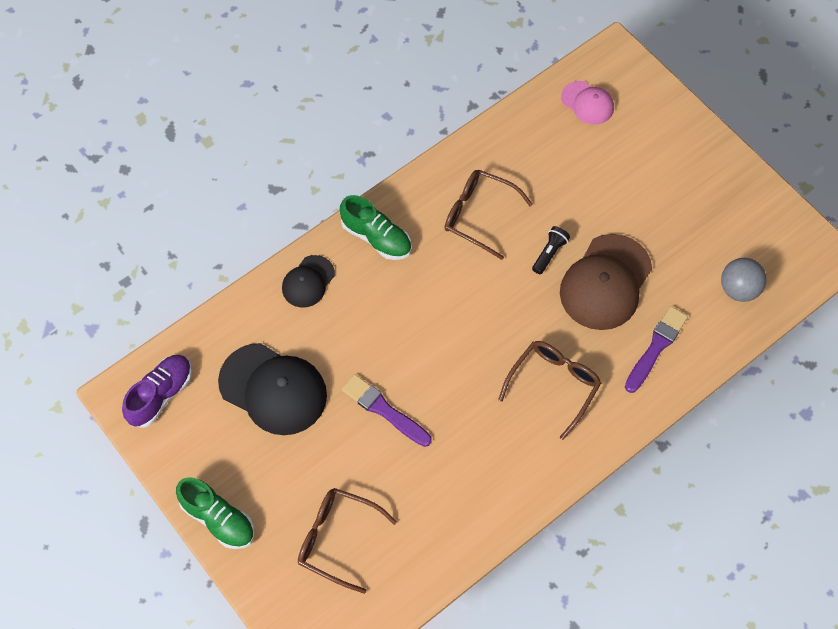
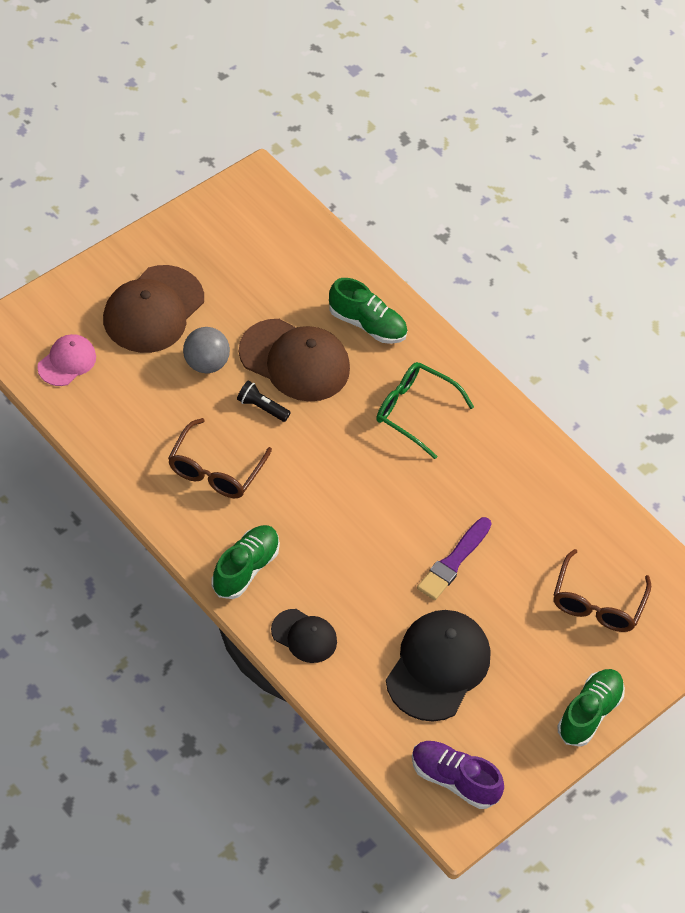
camera: 100 degrees left, 10 degrees down
(554, 385) = (414, 412): brown glasses -> green glasses
(652, 167) = (153, 310): none -> brown cap
(656, 347) = (367, 324): purple brush -> green shoe
(738, 289) = (298, 252): grey ball -> grey ball (205, 364)

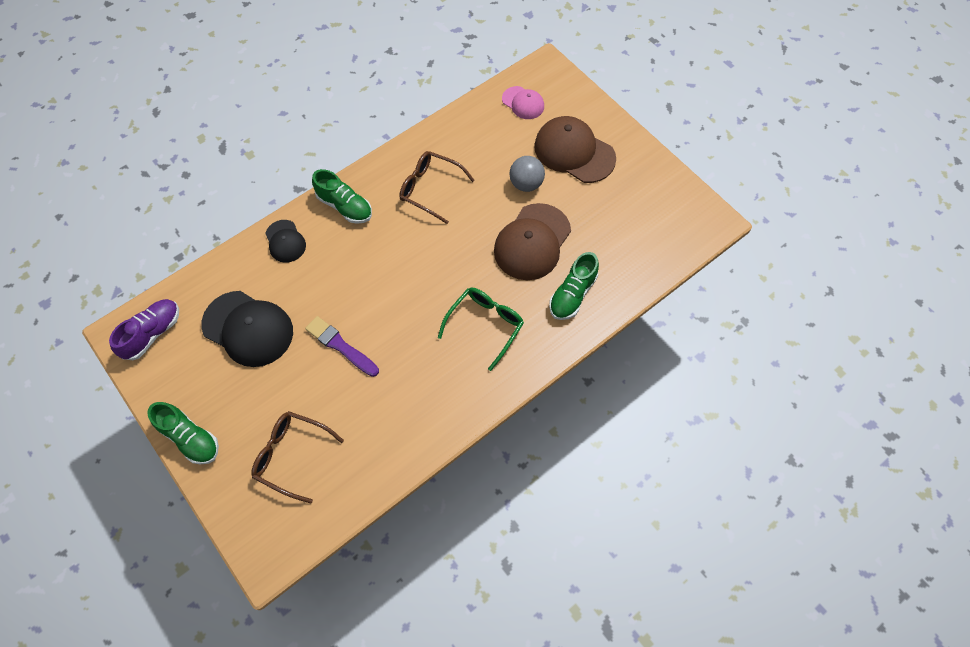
camera: 100 degrees right, 10 degrees up
(261, 407) = (487, 219): black flashlight -> none
(304, 636) = (285, 241): black cap -> black cap turned 60 degrees counterclockwise

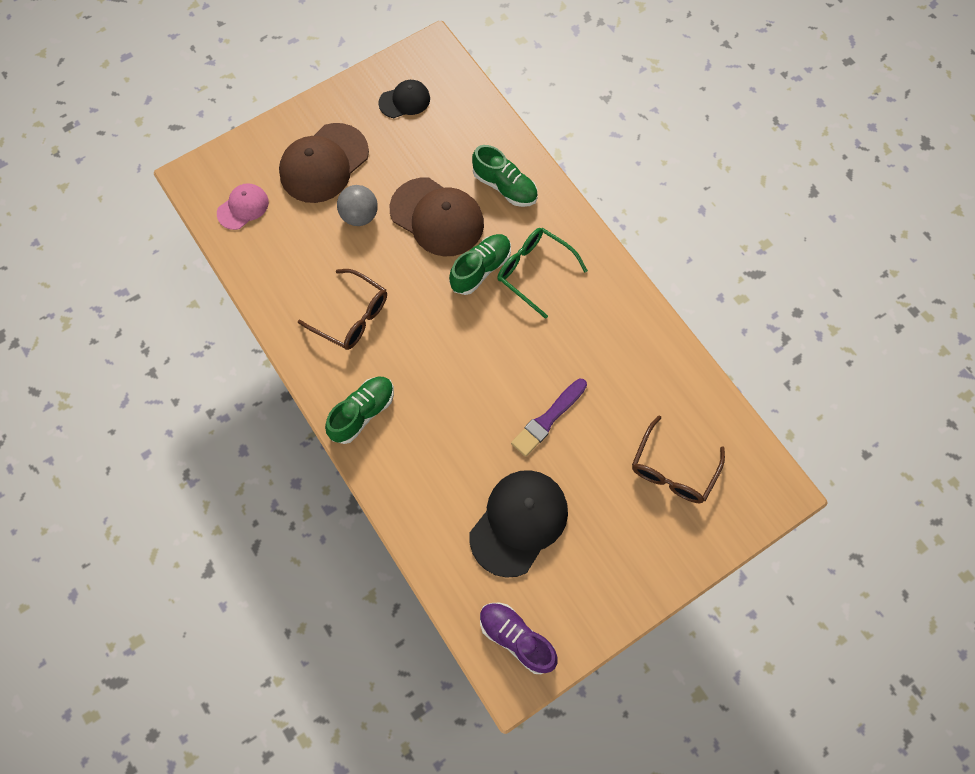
camera: 85 degrees left, 5 degrees up
(190, 438) = (650, 581): green shoe -> green shoe (480, 269)
(285, 241) = (404, 482): black cap -> black cap (404, 101)
(430, 189) = (352, 316): brown glasses -> brown glasses turned 90 degrees counterclockwise

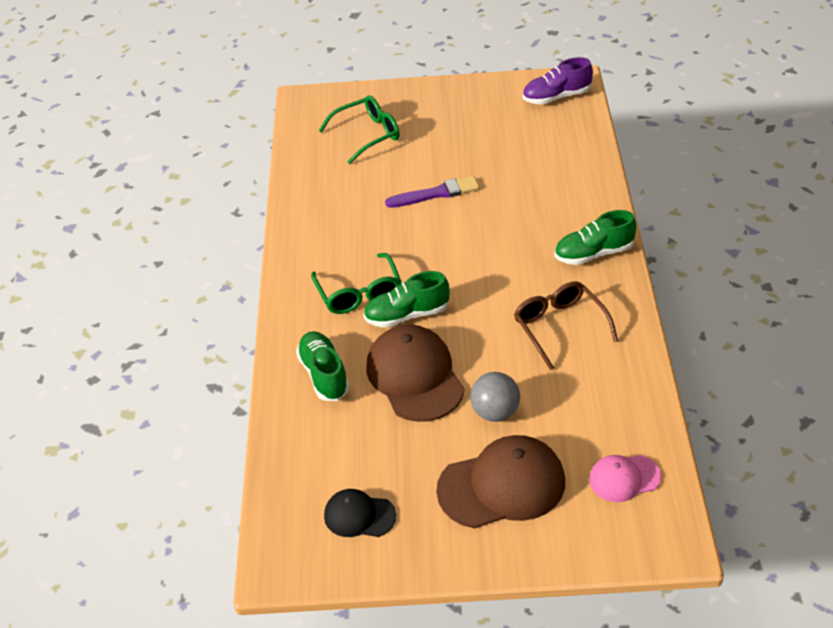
camera: 145 degrees left, 25 degrees down
(516, 638) = (556, 97): purple shoe -> purple shoe turned 90 degrees clockwise
(519, 522) = (509, 147): black cap -> none
(672, 470) = (367, 135): brown glasses -> green glasses

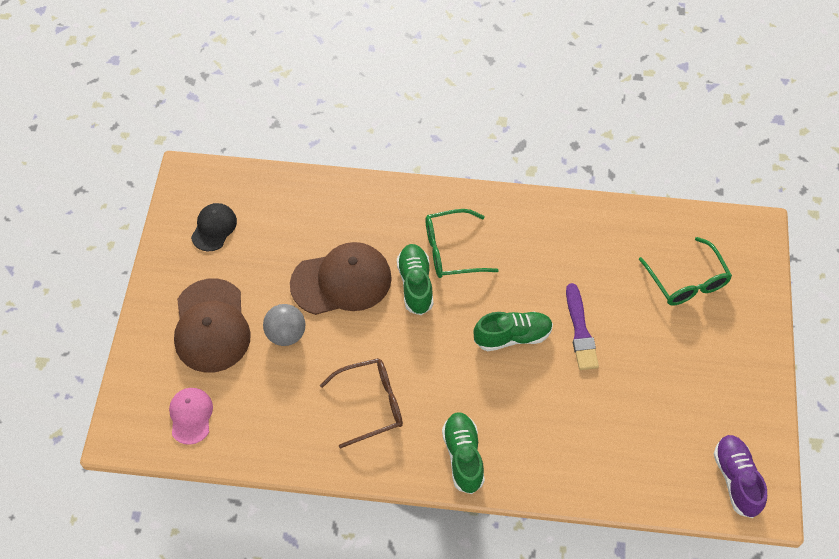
camera: 95 degrees right, 15 degrees up
(324, 375) = (360, 217): green shoe -> green shoe (512, 336)

